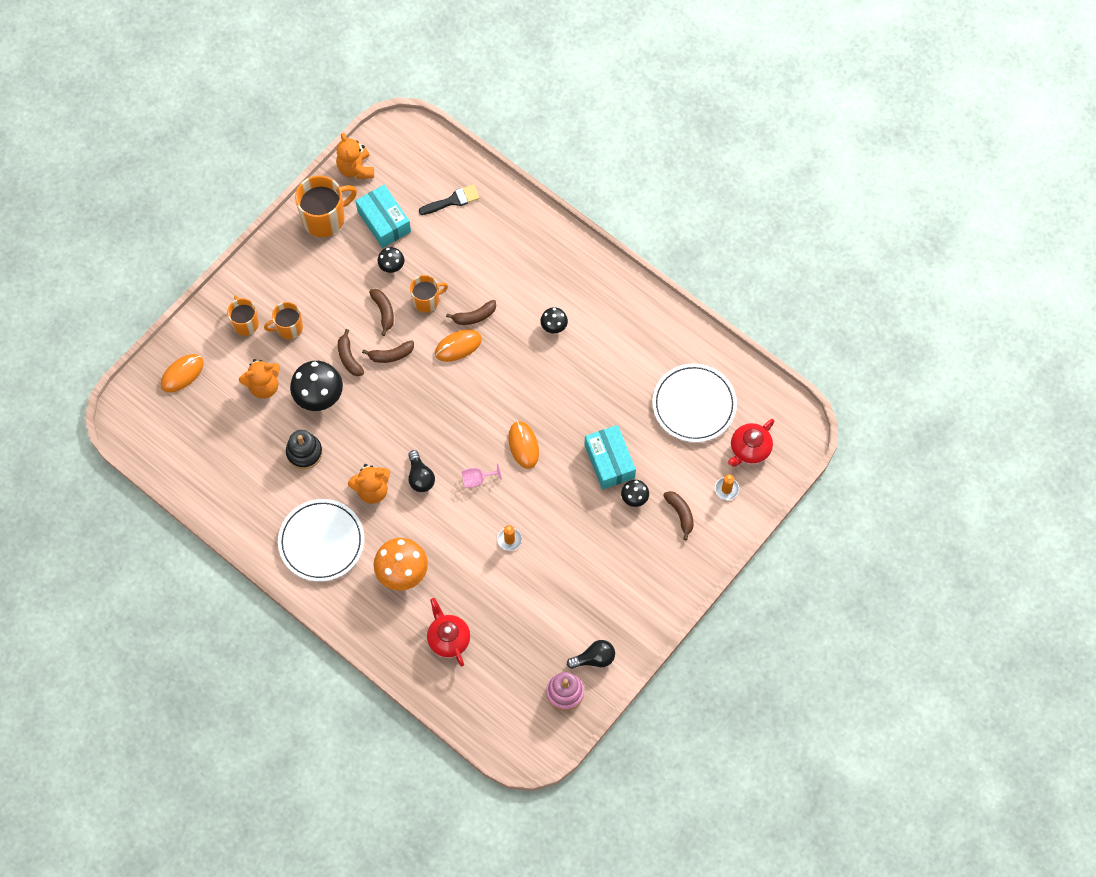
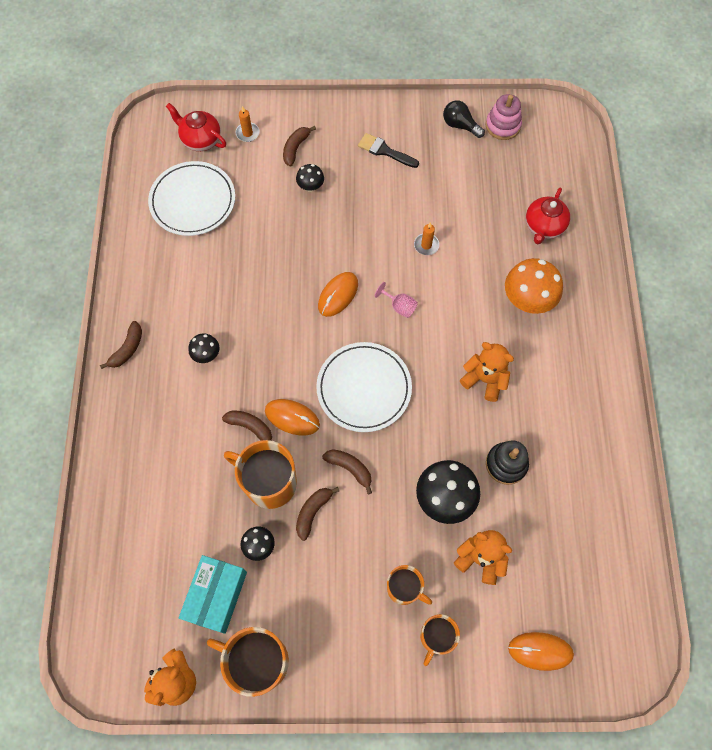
camera: 130 degrees left, 0 degrees up
(321, 541) = (565, 382): white plate -> white plate (364, 388)
(349, 358) = (385, 504): brown banana -> brown banana (127, 349)
(420, 477) = (438, 351): black light bulb -> none
(426, 300) = (269, 482): orange mug -> orange mug, size x1.64
(453, 200) = (141, 547): black brush -> black brush (384, 151)
(609, 461) = (295, 224): turquoise box -> none
(749, 450) = (200, 140): red teapot -> red teapot turned 150 degrees counterclockwise

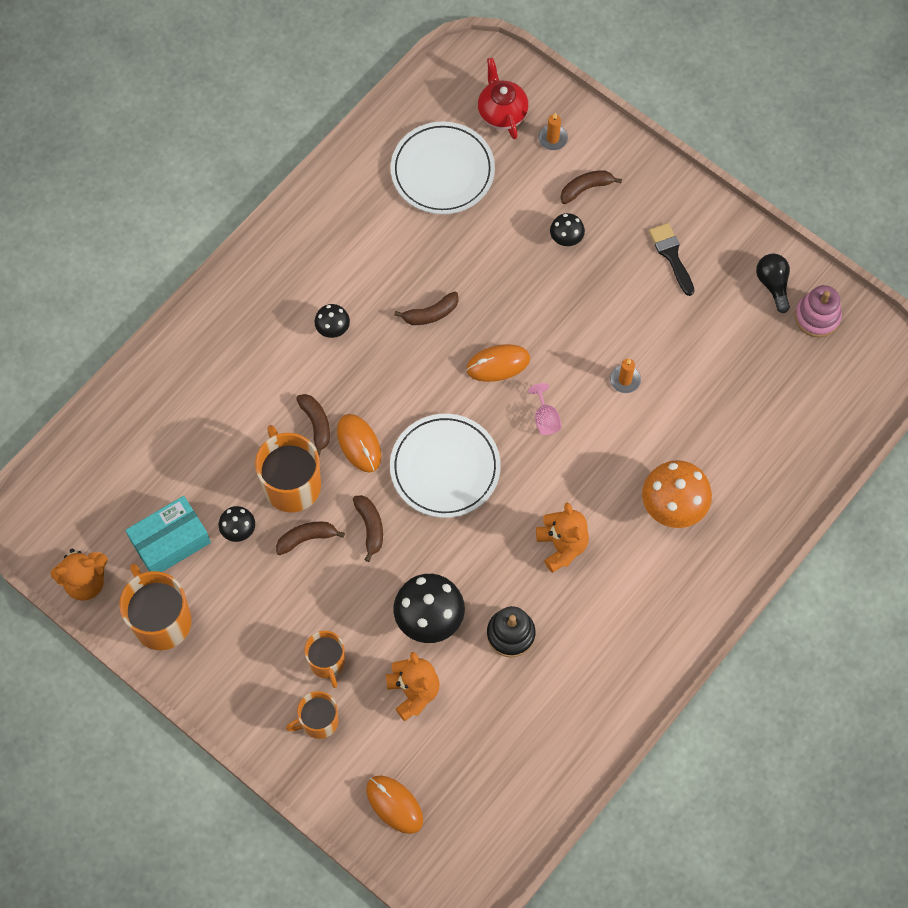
camera: 40 degrees right, 0 degrees up
(127, 349) = (269, 271): brown banana -> brown banana (430, 314)
(543, 227) = (758, 449): red teapot -> none

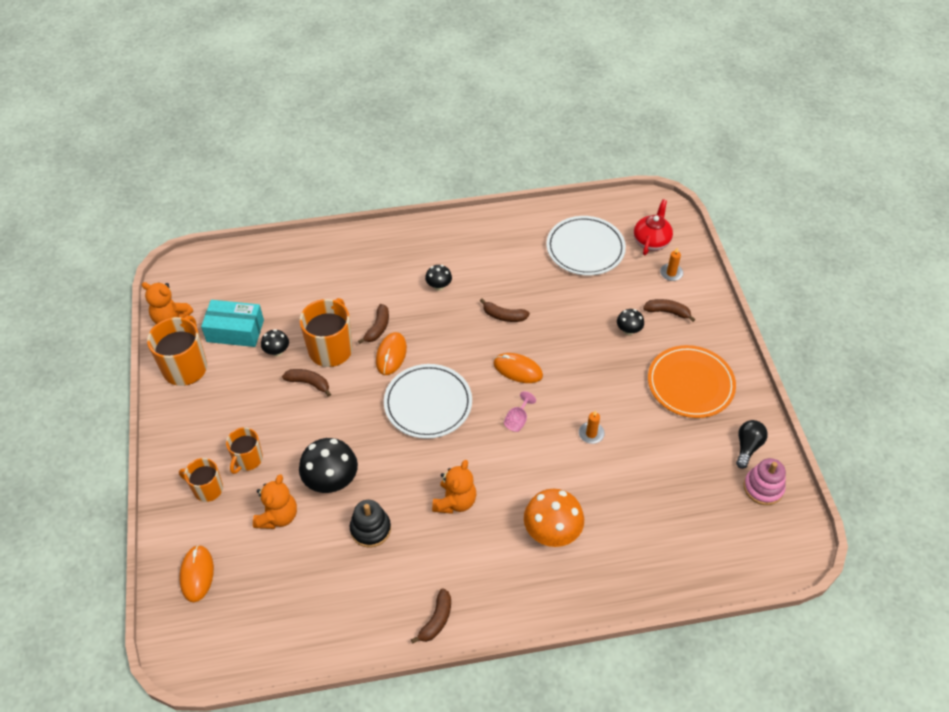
camera: 40 degrees right, 15 degrees down
(370, 527) = (350, 404): brown banana -> brown banana (436, 620)
(671, 255) = (690, 384): black brush -> orange plate

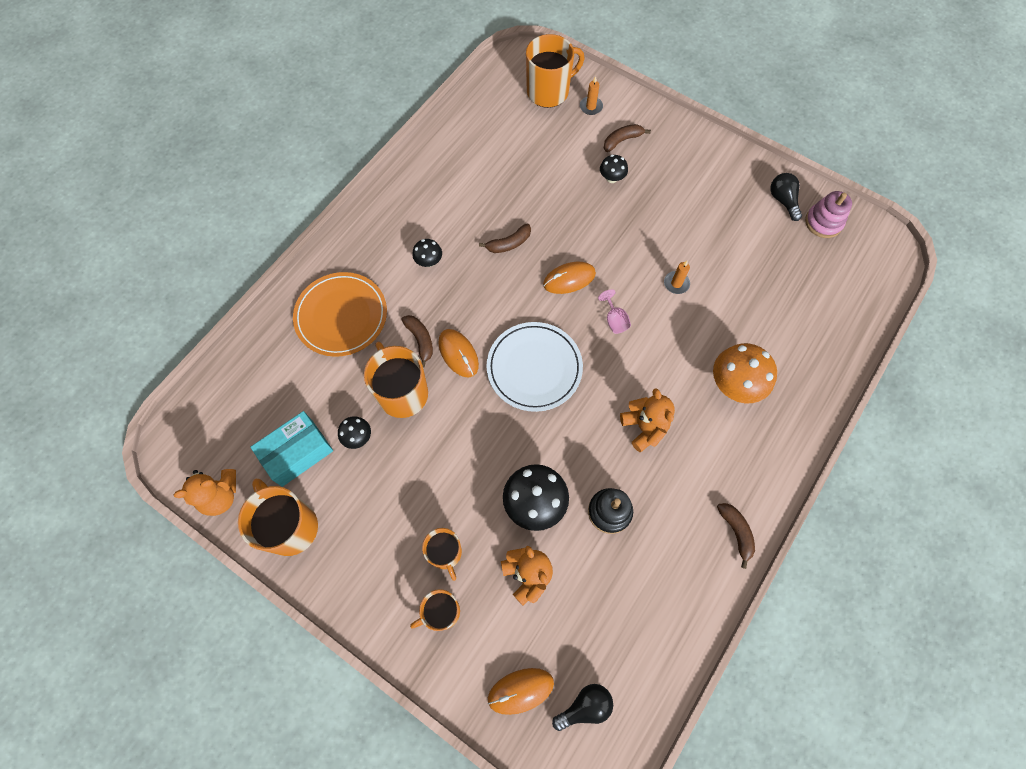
camera: 45 degrees left, 15 degrees up
(197, 574) = (520, 690): orange mouse -> orange mouse turned 60 degrees counterclockwise
(220, 620) = (585, 706): none -> black light bulb
(309, 383) = (419, 439): brown banana -> none
(585, 248) = (507, 136): white plate -> none
(651, 241) = (549, 91): red teapot -> orange mug
(690, 384) = (698, 184): orange plate -> orange plate (341, 316)

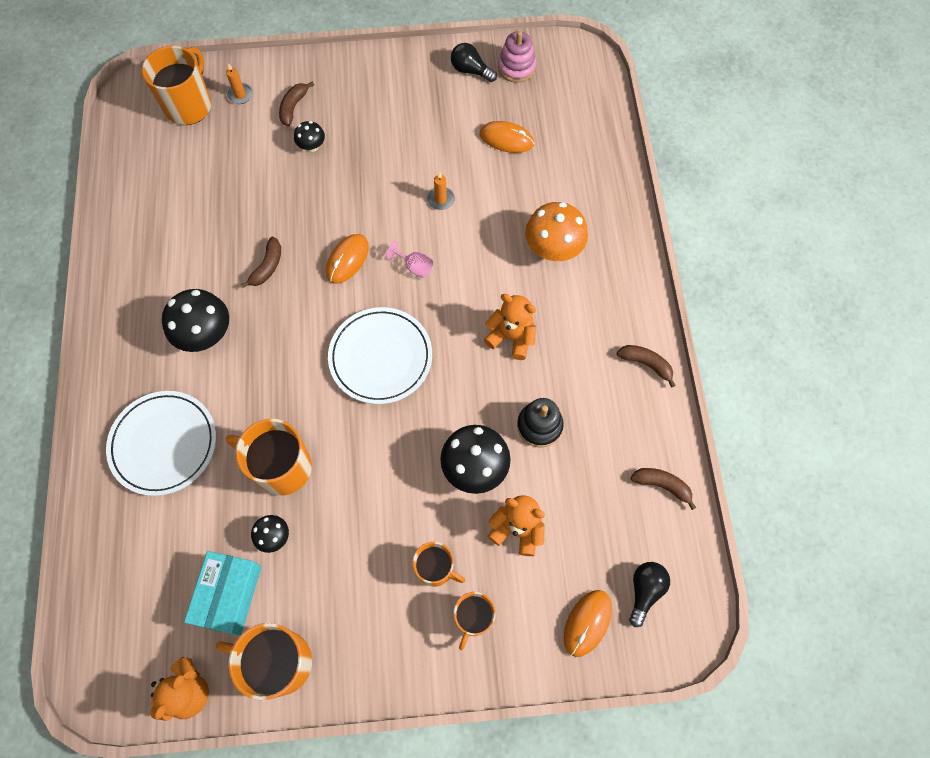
camera: 40 degrees left, 0 degrees up
(341, 316) = (164, 444): orange plate -> white plate
(420, 340) = (259, 409): brown banana -> brown banana (662, 485)
(429, 261) = (206, 335): black mushroom -> black mushroom, size x1.89
(458, 354) = (303, 395): orange mouse -> orange mouse (506, 139)

